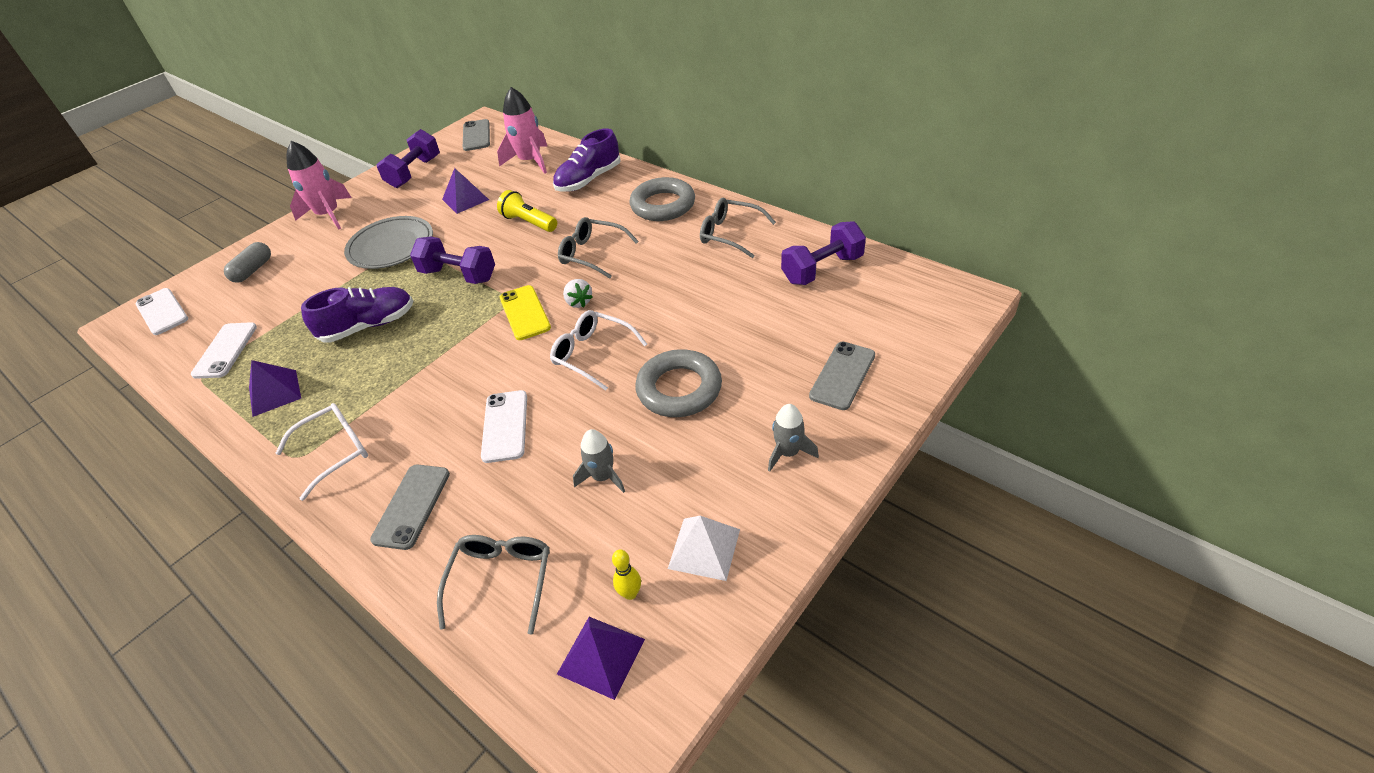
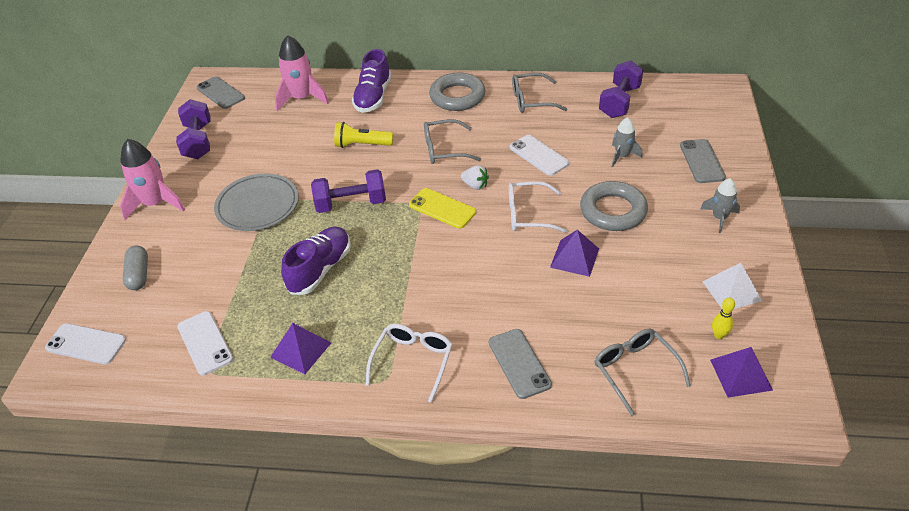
camera: 35 degrees left, 0 degrees up
(465, 199) = (280, 146): purple pyramid -> purple pyramid (574, 258)
(505, 426) = (522, 285): white phone -> white phone (539, 155)
(602, 477) = (626, 283): grey rocket -> grey rocket (622, 156)

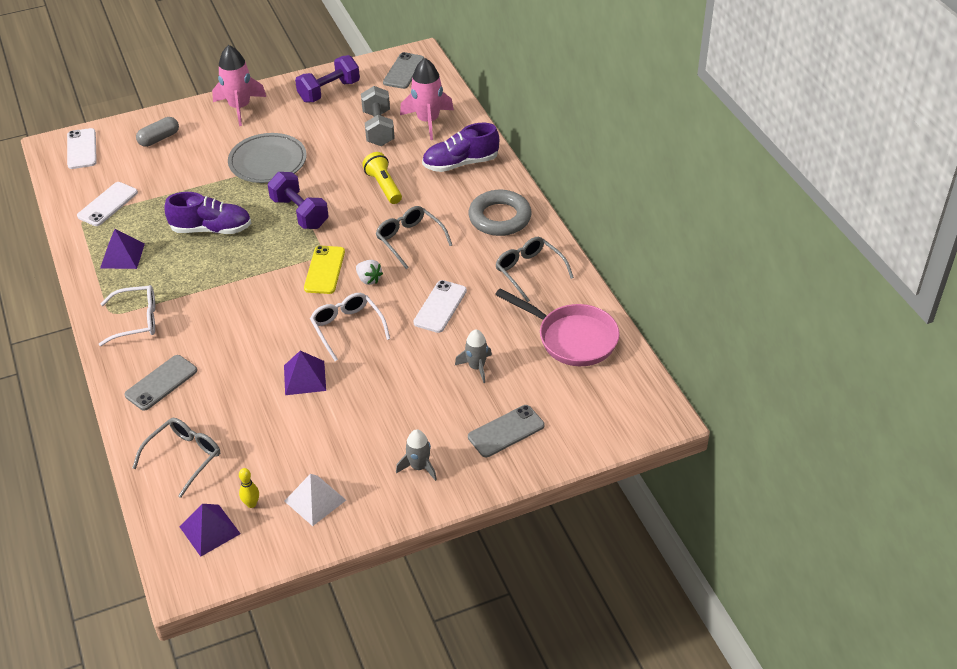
camera: 60 degrees right, 0 degrees up
(282, 127) = (378, 128): none -> grey dumbbell
(475, 185) = (369, 279): white strawberry -> white strawberry turned 45 degrees counterclockwise
(613, 211) = (385, 385): grey ring -> none
(619, 102) = (572, 338): purple dumbbell -> pink pan

